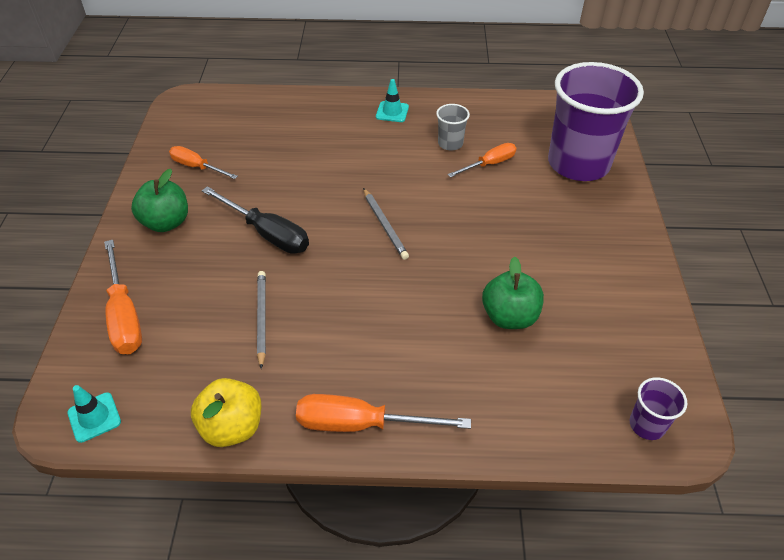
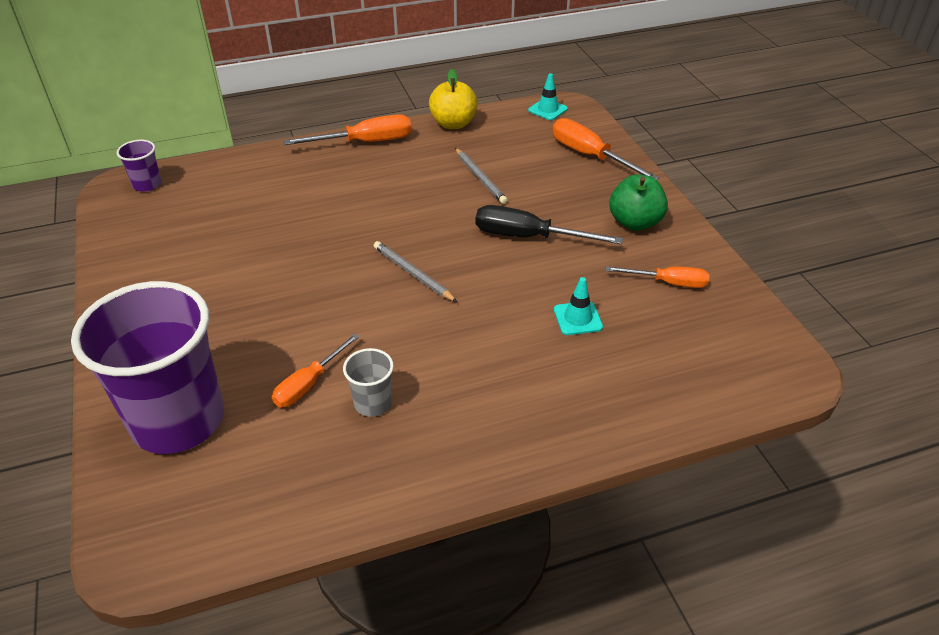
camera: 160 degrees right, 5 degrees down
(392, 112) = (483, 438): turquoise traffic cone -> turquoise traffic cone (577, 318)
(509, 317) = (262, 225): green apple -> none

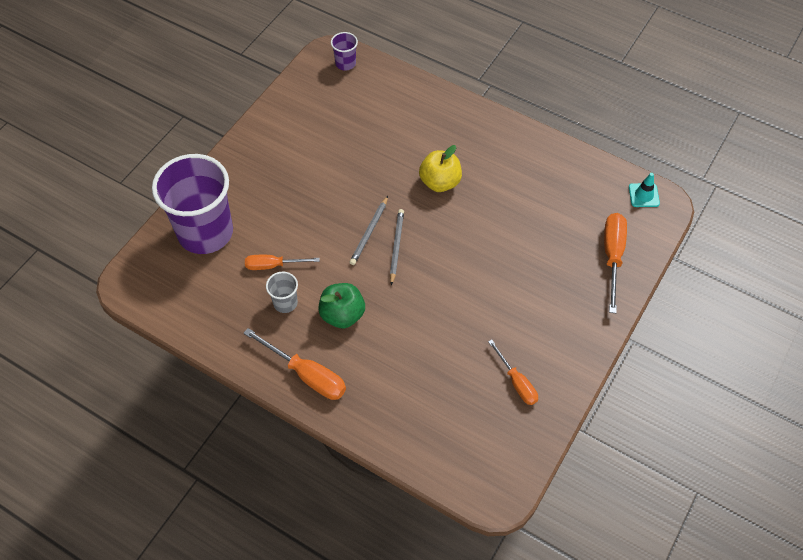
camera: 50 degrees right, 15 degrees up
(365, 142) = (493, 127): orange screwdriver -> orange screwdriver (306, 375)
(453, 124) = (565, 156): yellow apple -> yellow apple (440, 182)
(480, 178) = (521, 213): grey pencil -> grey pencil (369, 232)
(528, 237) = (487, 280): black screwdriver -> none
(577, 318) = (437, 354): turquoise traffic cone -> none
(635, 222) = (561, 328): green apple -> green apple (342, 315)

